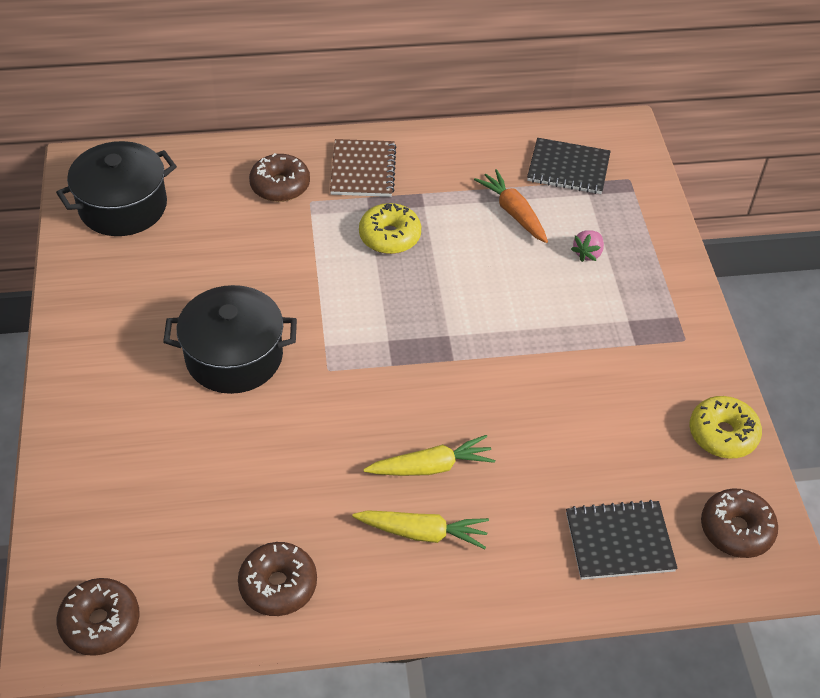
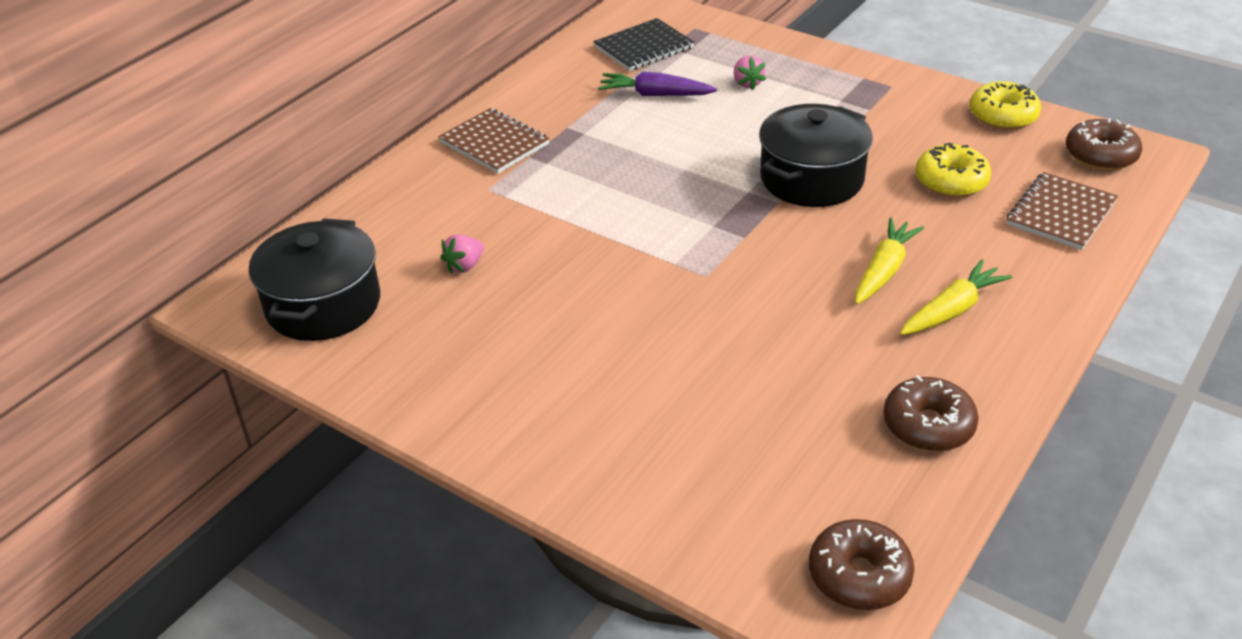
camera: 45 degrees left, 10 degrees down
(220, 244) = (464, 266): none -> pink strawberry
(234, 356) = (620, 324): black pot -> black pot (812, 179)
(280, 186) = (444, 196): brown donut -> none
(390, 236) = (594, 167): yellow donut -> yellow donut (951, 182)
(513, 213) = (655, 95): orange carrot -> purple carrot
(619, 541) = (1060, 213): black notebook -> brown notebook

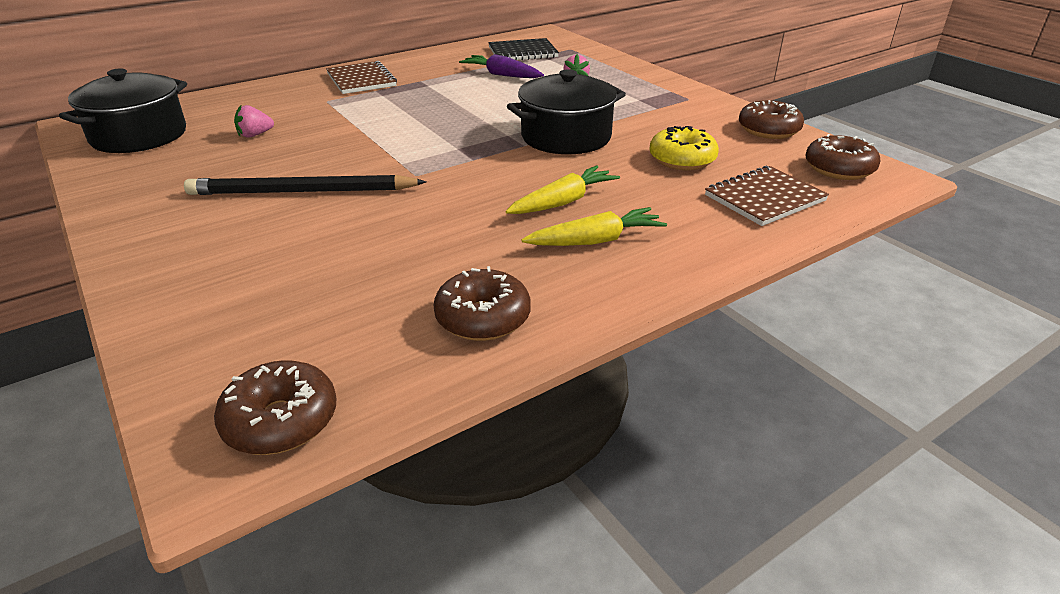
camera: 20 degrees right, 5 degrees down
(610, 332) = (302, 192): none -> black pencil
(1003, 116) = (768, 130): yellow donut -> brown donut

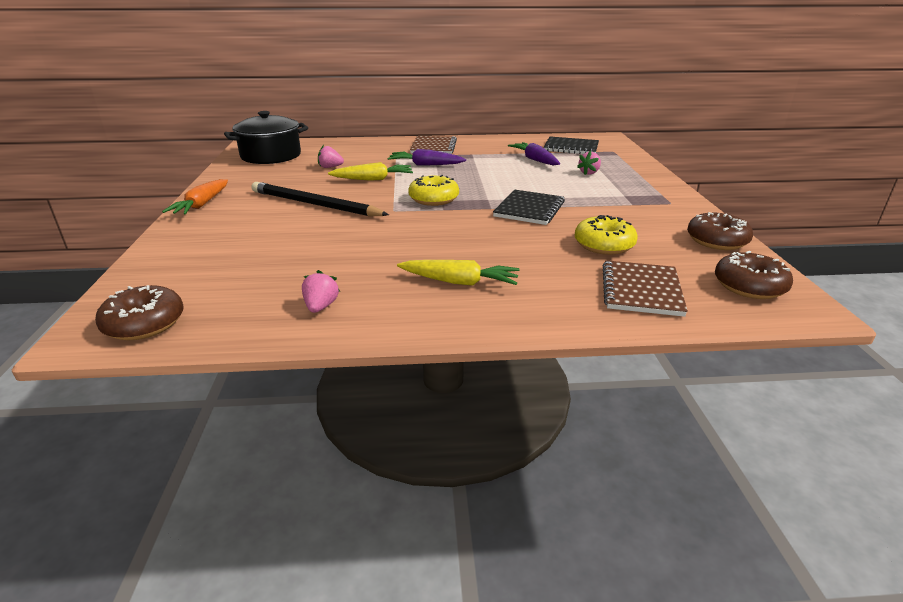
camera: 30 degrees right, 5 degrees down
(128, 233) = (202, 205): none -> orange carrot
(381, 106) = (425, 165): none -> purple carrot
(446, 149) = (434, 199): none -> yellow donut
(483, 318) = (321, 306): brown donut -> pink strawberry
(563, 202) = (469, 251): yellow carrot -> yellow carrot (373, 179)
(566, 137) = (529, 209): black pot -> black notebook
(764, 198) = (641, 290): brown notebook -> brown notebook turned 75 degrees counterclockwise

